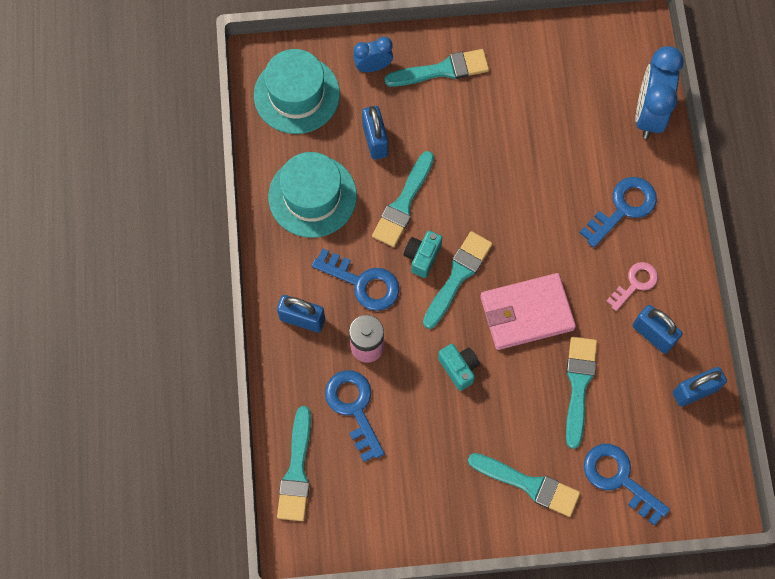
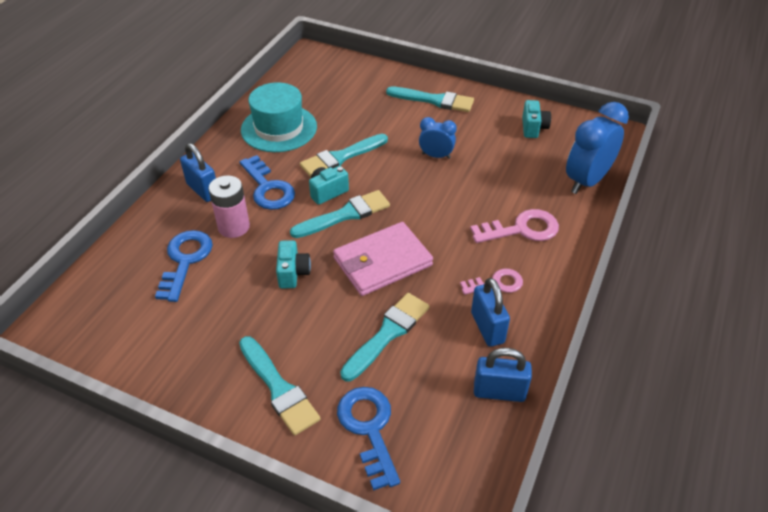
camera: 30 degrees right, 25 degrees down
(296, 94) = (319, 77): turquoise hat -> none
(296, 470) = (100, 280): turquoise brush -> none
(373, 66) = (385, 82): blue clock -> blue clock (436, 156)
(375, 140) = (352, 117): blue padlock -> none
(526, 313) = (382, 262): pink wallet -> pink wallet turned 45 degrees counterclockwise
(563, 62) = (533, 128): none -> turquoise camera
(623, 208) = (522, 229): blue key -> pink key

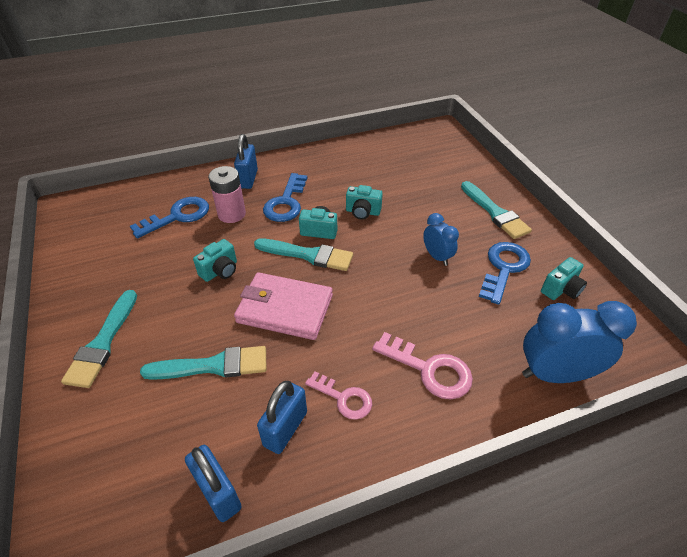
camera: 45 degrees right, 0 degrees up
(279, 128) = (348, 167): turquoise hat -> none
(341, 157) = (362, 212): turquoise brush -> turquoise camera
(369, 428) = (104, 425): blue key -> blue key (504, 268)

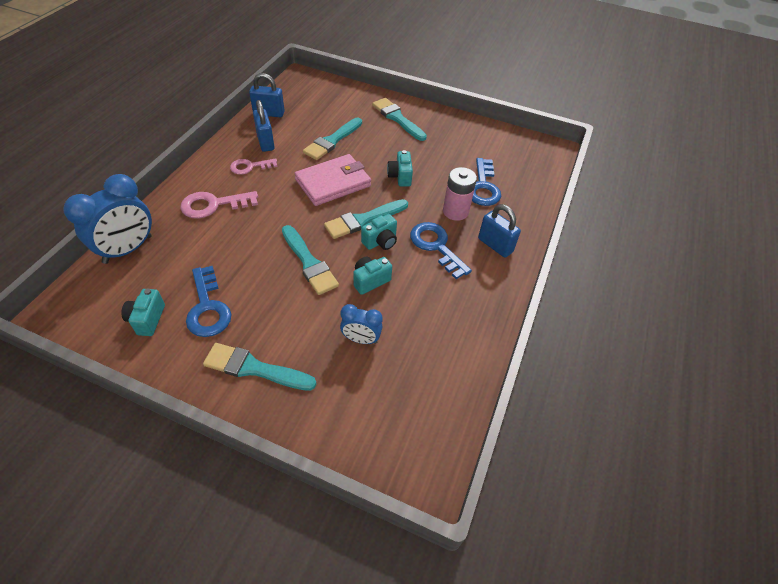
camera: 130 degrees right, 5 degrees up
(392, 251) = (309, 263): none -> turquoise brush
(437, 256) = (271, 281): blue clock -> blue clock (361, 339)

